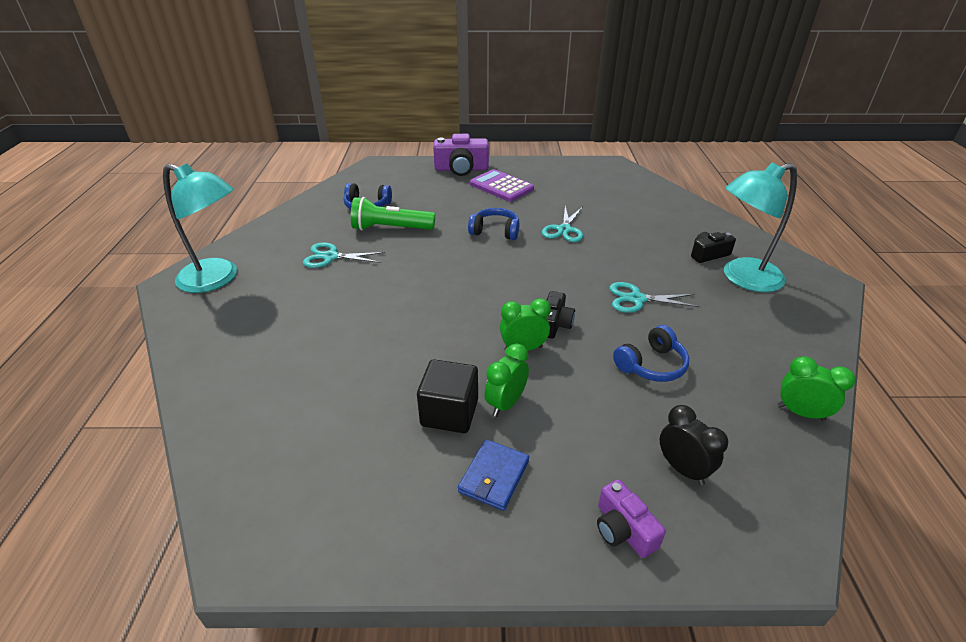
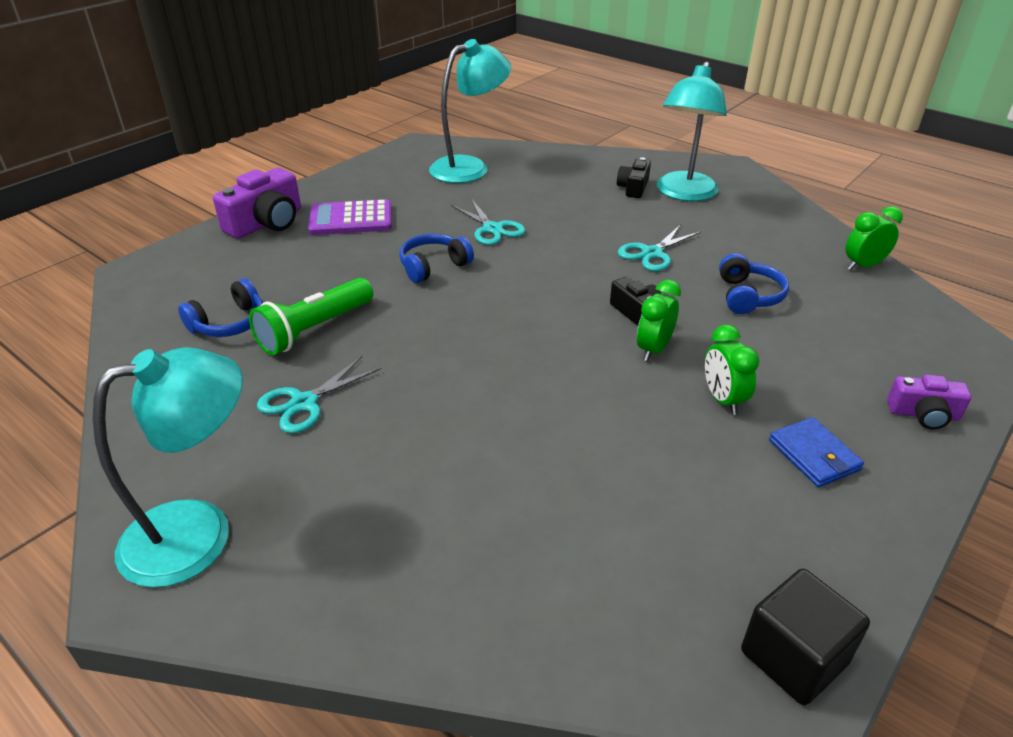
camera: 50 degrees left, 0 degrees up
(449, 413) = (703, 441): black cube -> black cube (793, 657)
(618, 190) = (470, 167): none -> turquoise lamp
(682, 469) = (880, 350): black clock -> none

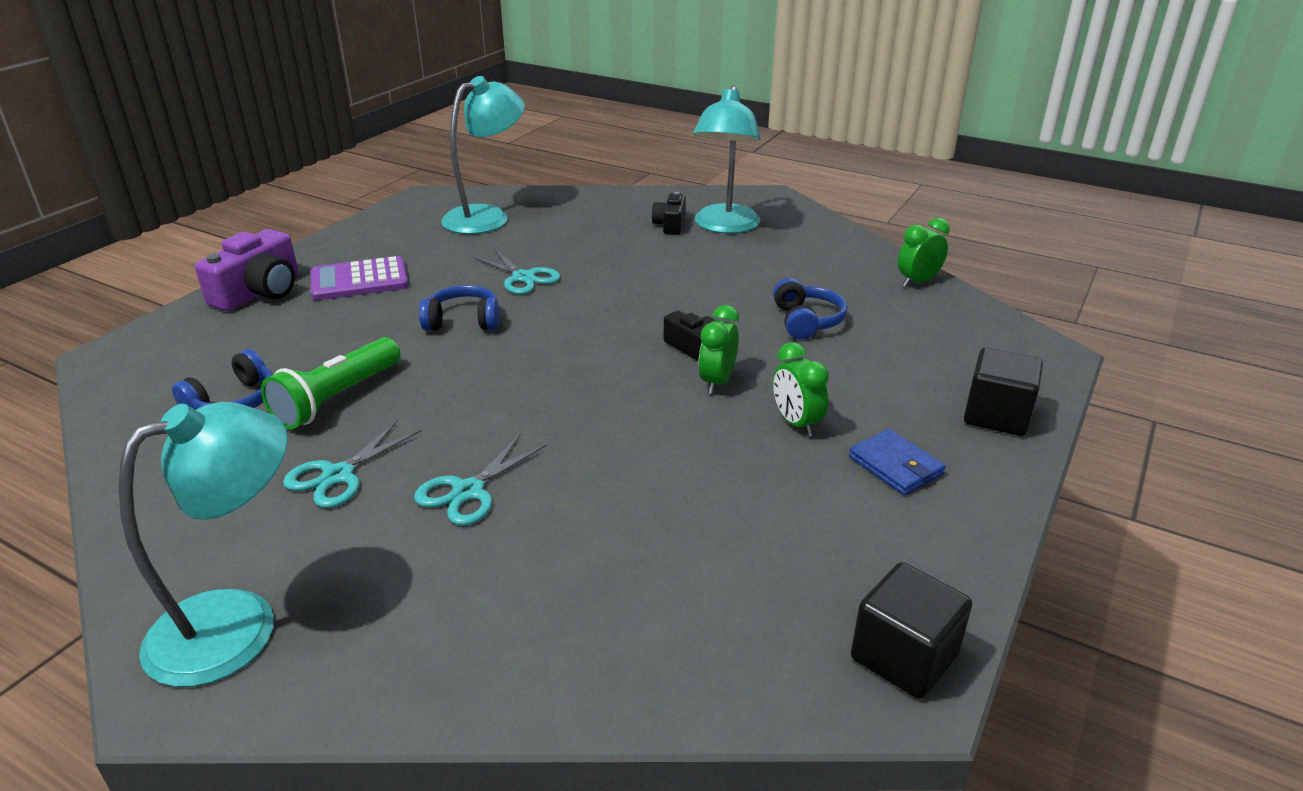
camera: 10 degrees left, 5 degrees down
(433, 266) = (463, 321): blue headphones -> blue headphones turned 45 degrees clockwise
(652, 253) = (701, 288): turquoise scissors -> turquoise scissors (469, 491)
(923, 414) = (996, 416): purple camera -> black cube

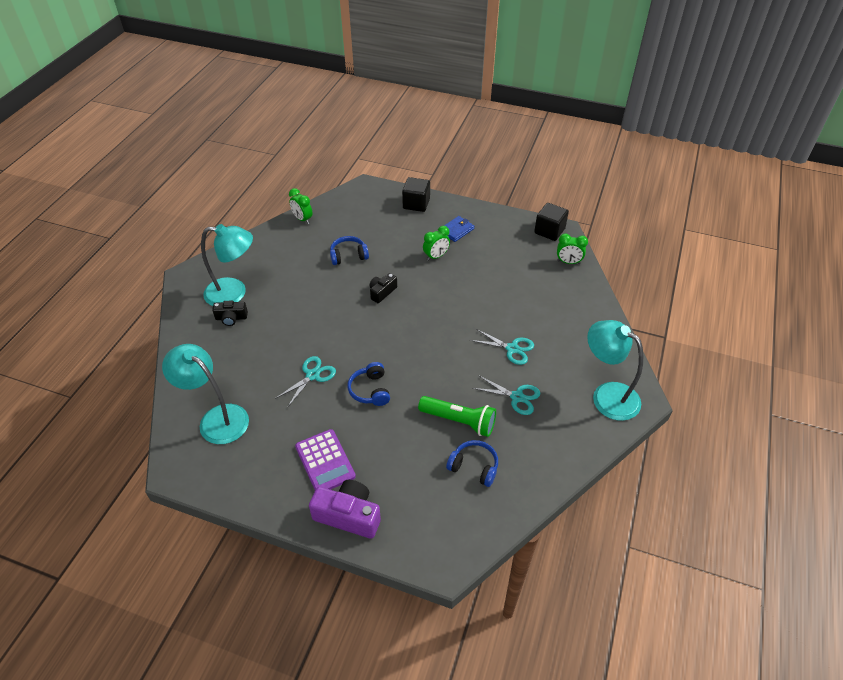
camera: 100 degrees left, 15 degrees up
(717, 382) = (410, 282): green clock -> green clock (568, 262)

